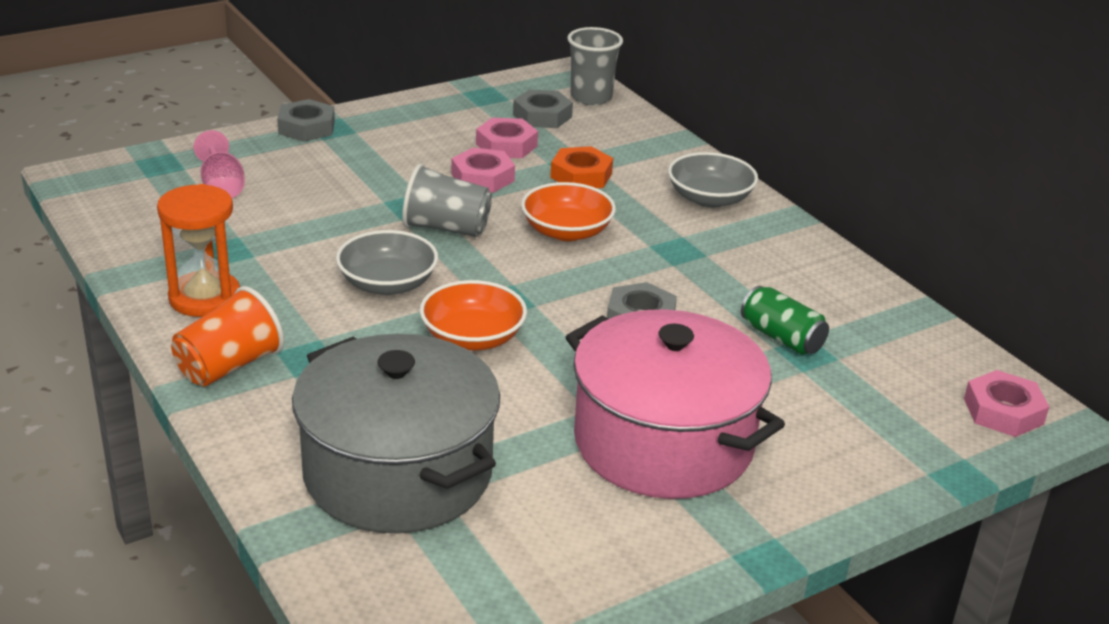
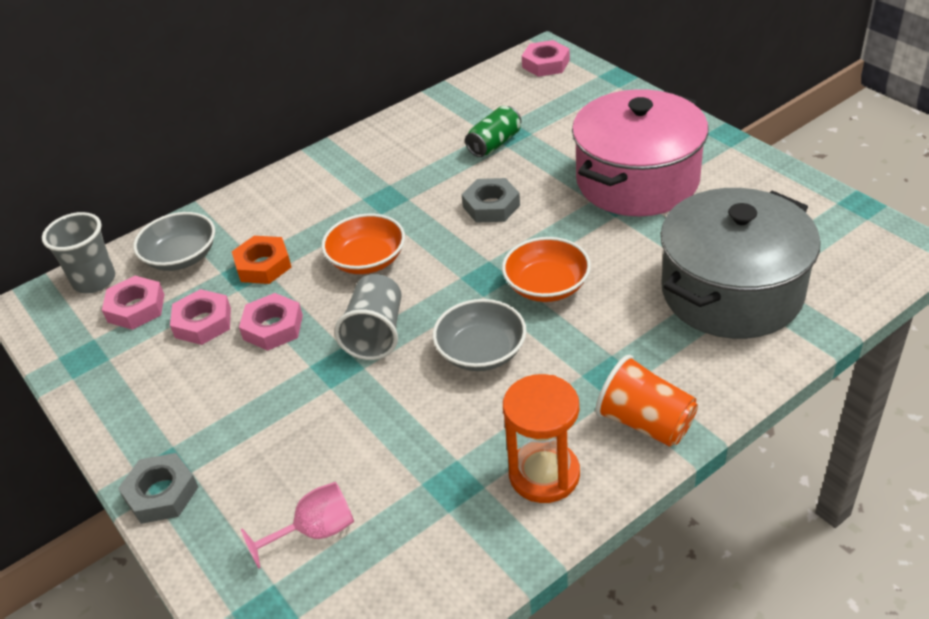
camera: 90 degrees left, 10 degrees up
(542, 116) = (136, 308): grey nut -> pink nut
(709, 198) = (297, 190): grey bowl -> grey bowl (181, 257)

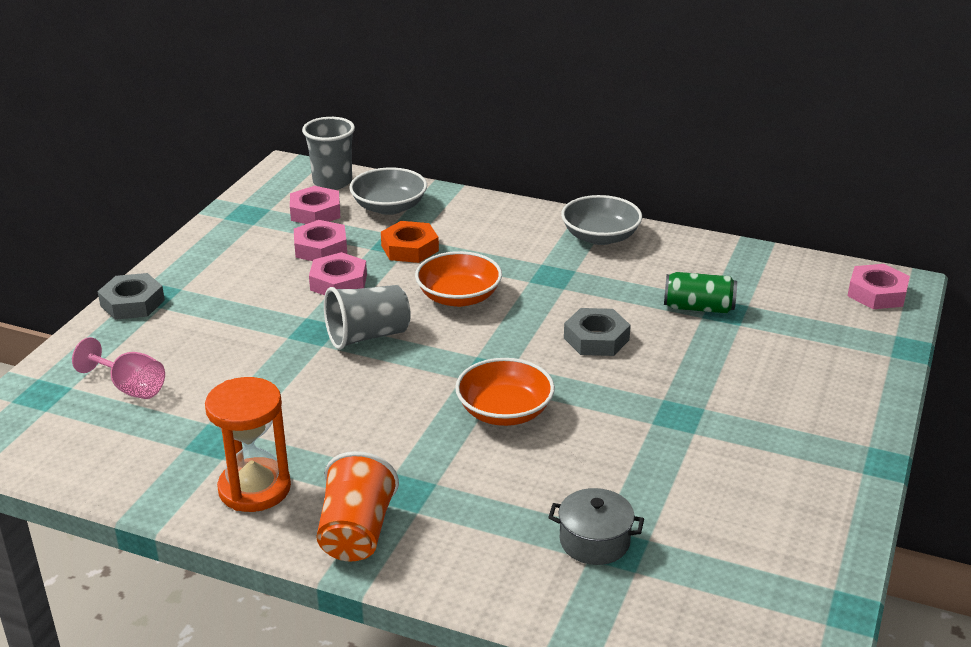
camera: 55 degrees right, 10 degrees down
(481, 352) = (385, 402): grey bowl -> grey bowl (600, 237)
(637, 181) = (727, 420): pink pot -> none
(731, 292) = (594, 541): grey pot -> grey pot, size x0.41

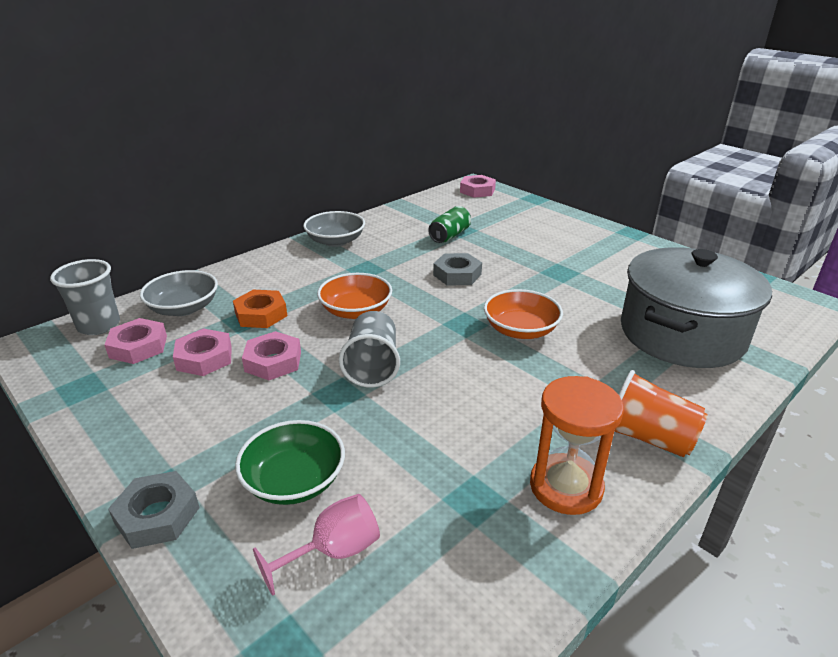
camera: 65 degrees left, 0 degrees up
(193, 346) = (294, 480): none -> green bowl
(594, 541) = (681, 334): grey pot -> grey pot, size x2.44

